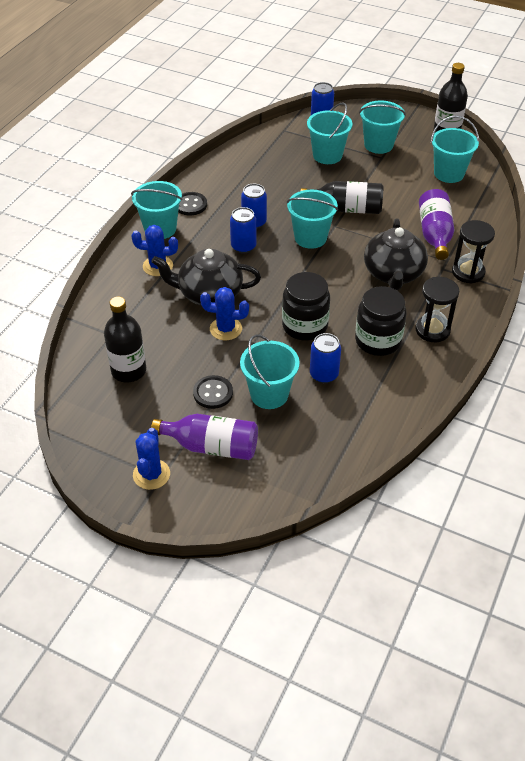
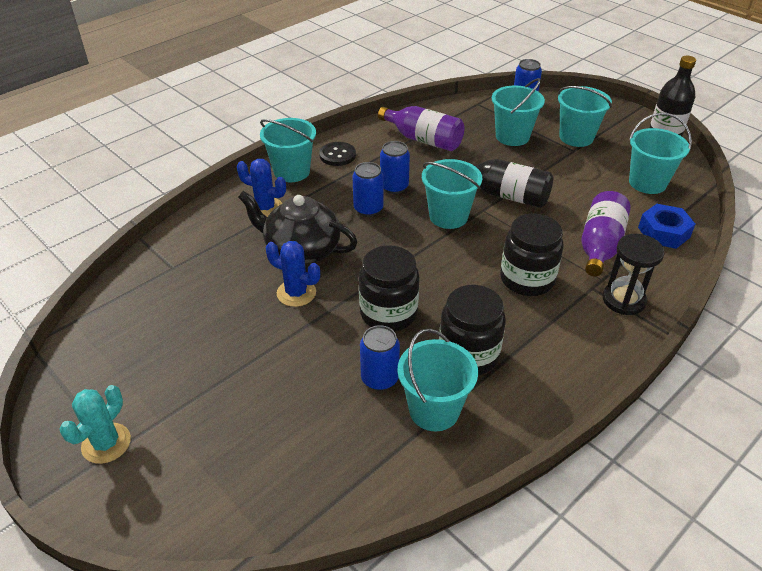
camera: 20 degrees right, 5 degrees down
(128, 371) = (163, 311): black bottle -> none
(151, 474) = (106, 443): blue cactus -> turquoise cactus
(211, 446) = (195, 429): purple bottle -> purple bottle (423, 139)
(213, 393) = (237, 364): black button -> none
(269, 394) = (300, 384): turquoise bucket -> turquoise bucket (434, 410)
(393, 274) = (527, 279): black teapot -> black jar
(432, 330) = (545, 360): black hourglass -> none
(476, 212) = (663, 232): none -> blue nut

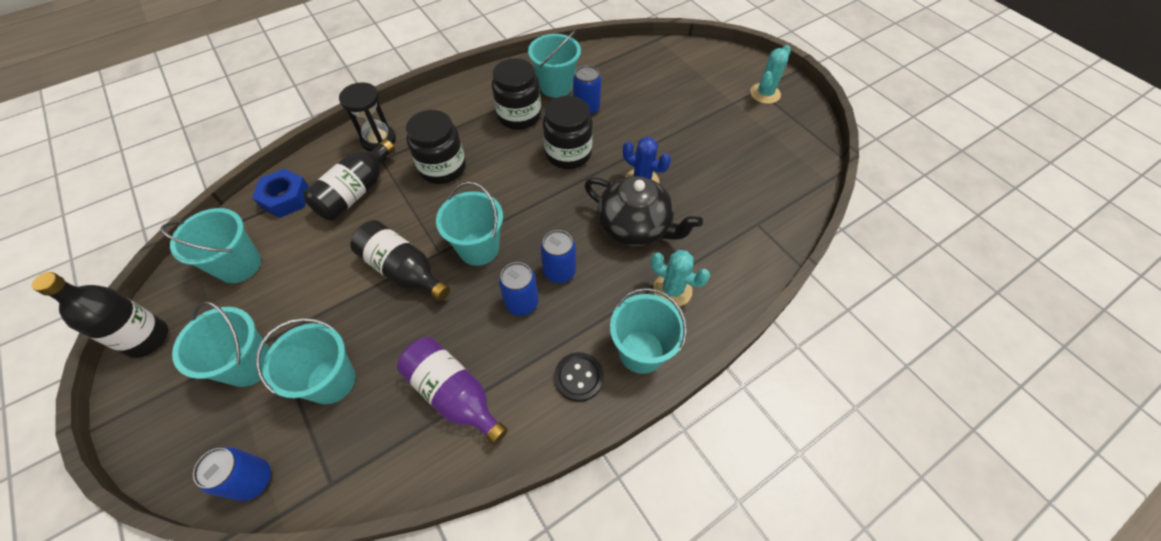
camera: 170 degrees left, 15 degrees up
(265, 208) = (672, 290): blue cactus -> turquoise cactus
(600, 246) = (356, 192): purple bottle -> black bottle

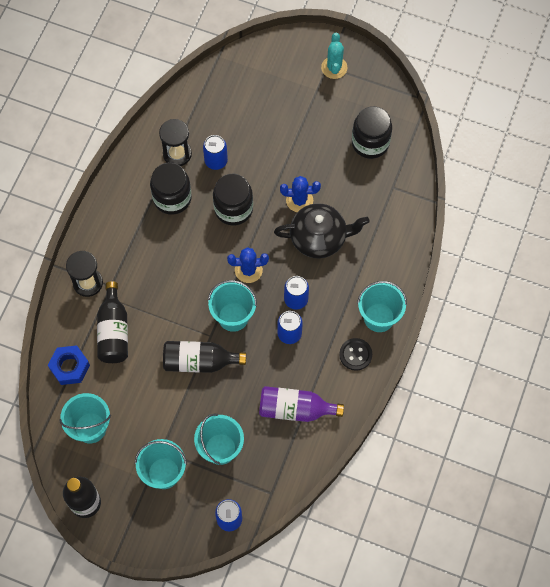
camera: 35 degrees left, 10 degrees up
(442, 168) = (156, 275): black jar -> black jar (370, 143)
(534, 214) = (248, 270): none -> blue cactus
(556, 86) = (177, 154): turquoise bucket -> black hourglass
(672, 290) = (371, 268): turquoise cactus -> none

